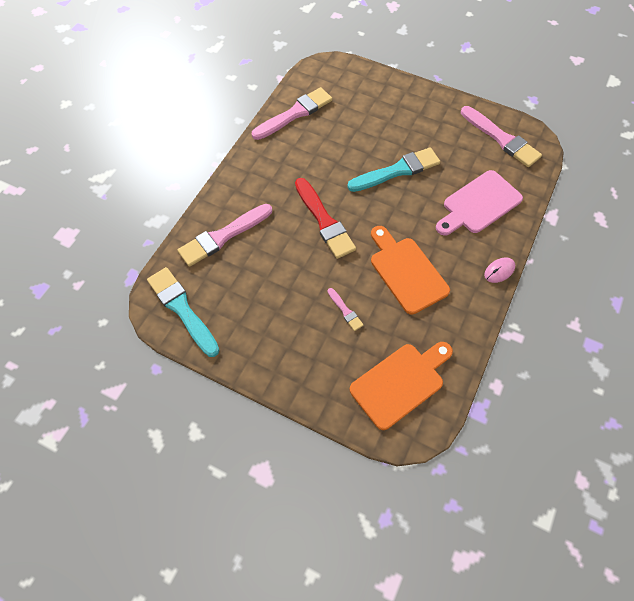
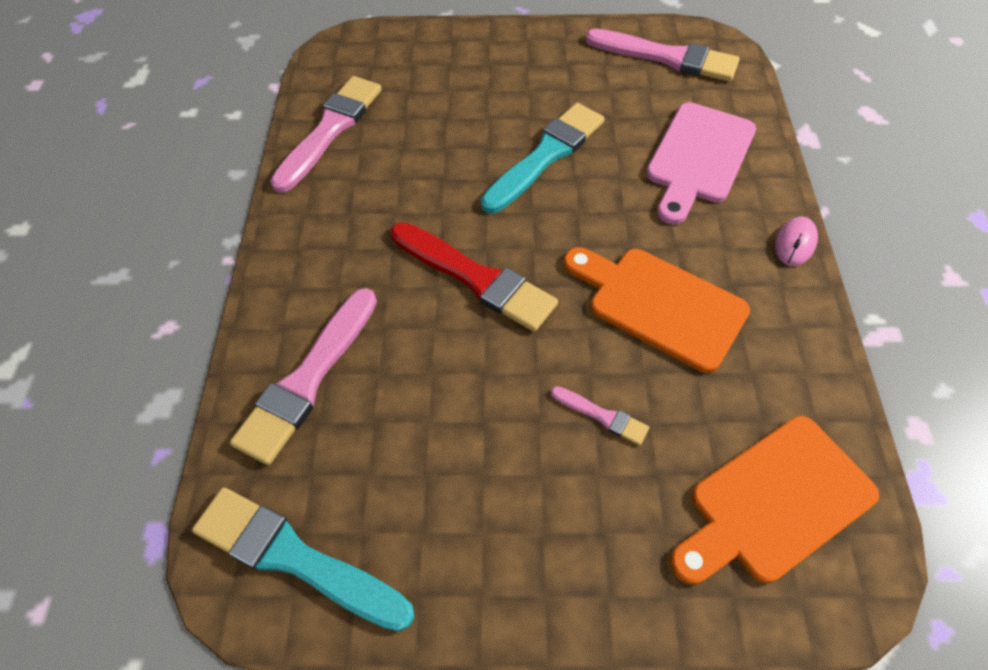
camera: 25 degrees left, 5 degrees down
(400, 383) = (774, 502): orange cutting board -> orange cutting board turned 150 degrees counterclockwise

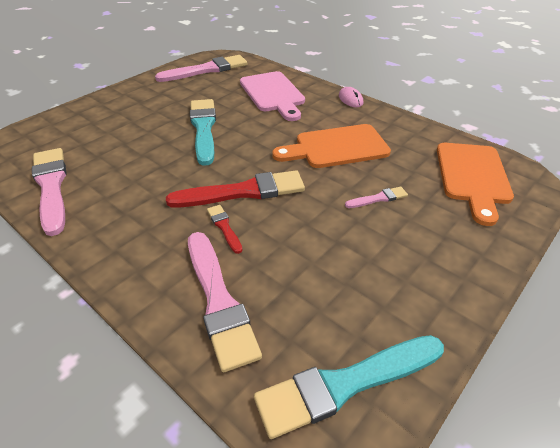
camera: 50 degrees left, 15 degrees down
(406, 305) = (224, 227): none -> red brush

